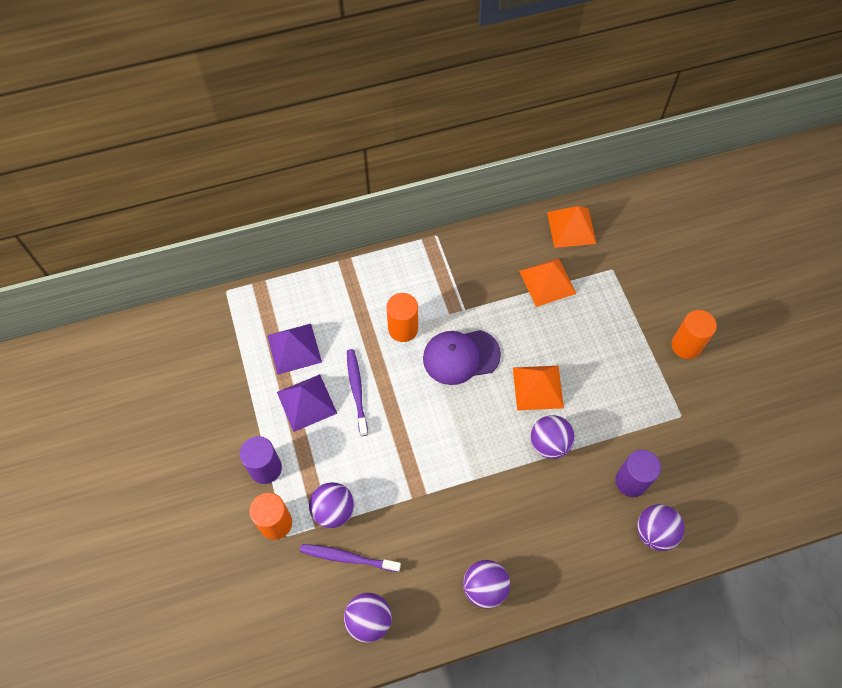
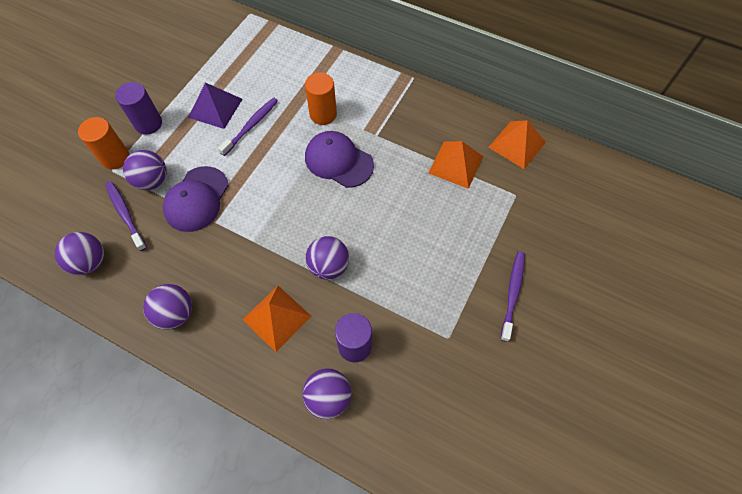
camera: 45 degrees right, 0 degrees up
(294, 348) = (246, 73): purple pyramid -> none
(389, 490) = (196, 199): none -> purple cap
(537, 387) = (365, 224): orange pyramid -> orange pyramid (277, 317)
(686, 345) = (512, 294): orange cylinder -> purple toothbrush

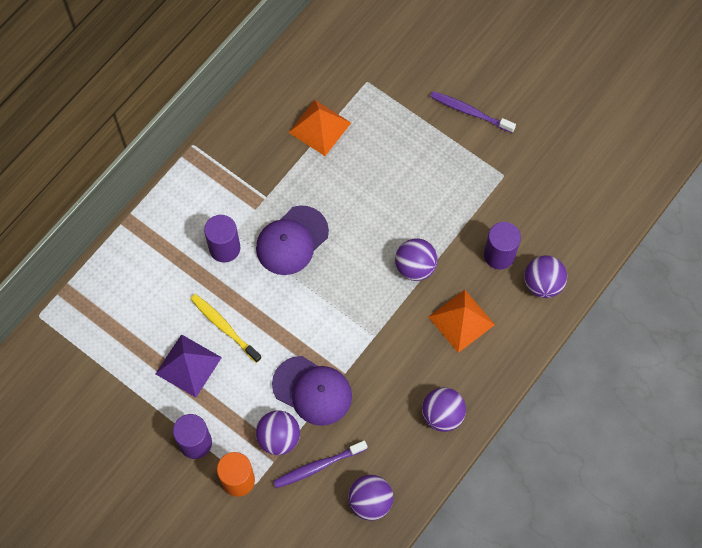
camera: 80 degrees left, 5 degrees up
(251, 126) = (224, 327): purple toothbrush -> yellow toothbrush
(323, 114) = (224, 248): orange cylinder -> purple cylinder
(517, 144) = (306, 64): orange pyramid -> none

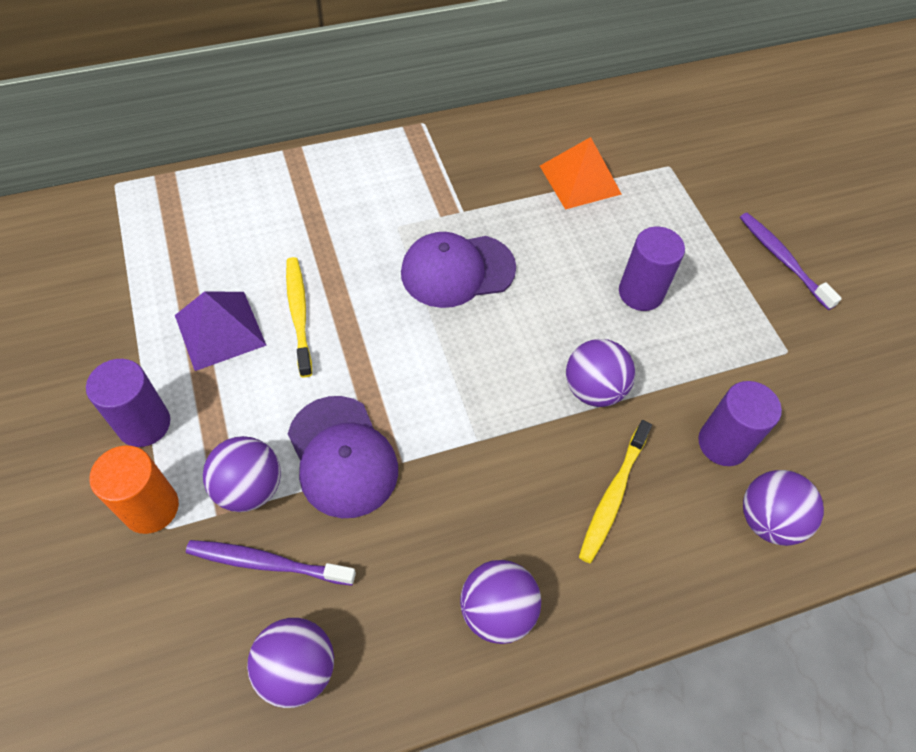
camera: 30 degrees right, 10 degrees down
(224, 248) = (372, 234): purple cylinder -> purple cylinder (640, 293)
(461, 320) = (613, 495): orange pyramid -> yellow toothbrush

